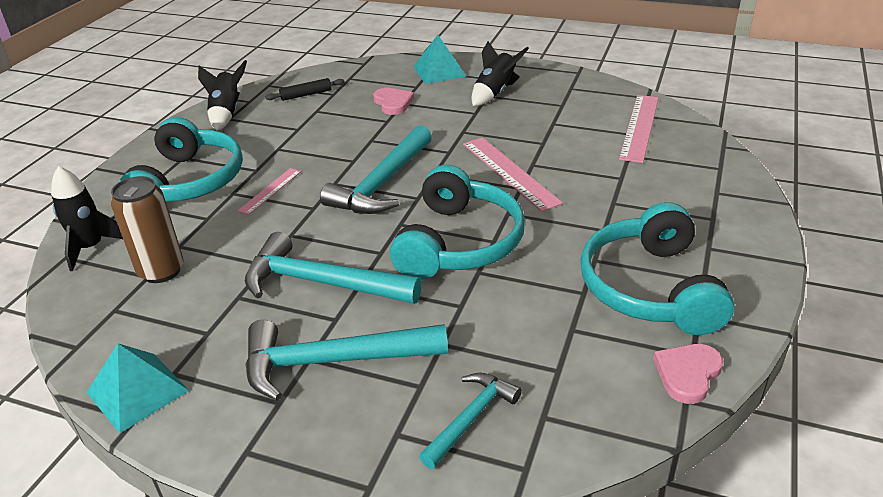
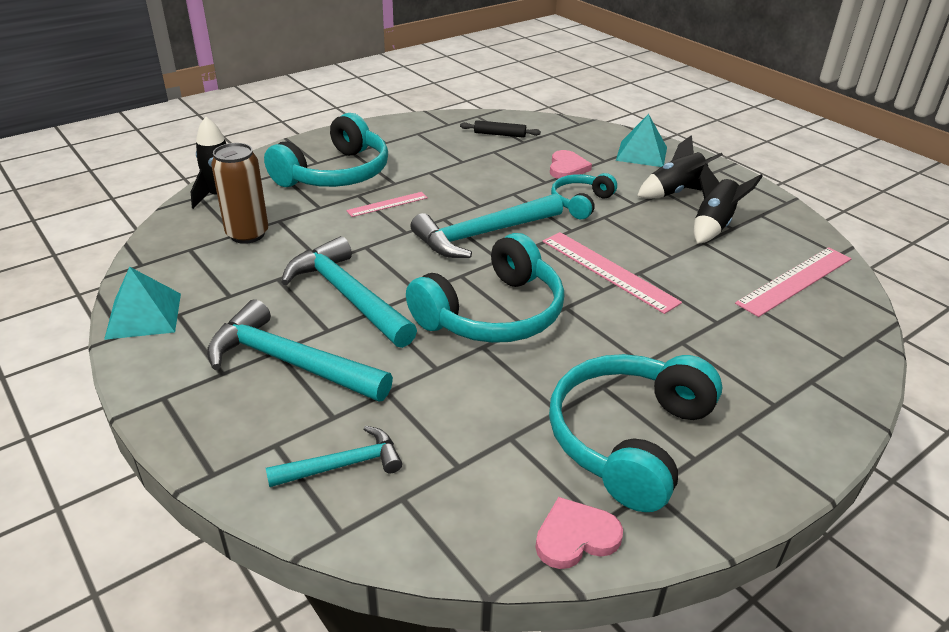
camera: 30 degrees right, 0 degrees up
(226, 113) = (420, 128): black rocket -> black rocket (713, 226)
(433, 127) = (581, 203): none -> turquoise headphones
(509, 172) = (608, 271): pink ruler -> pink ruler turned 45 degrees counterclockwise

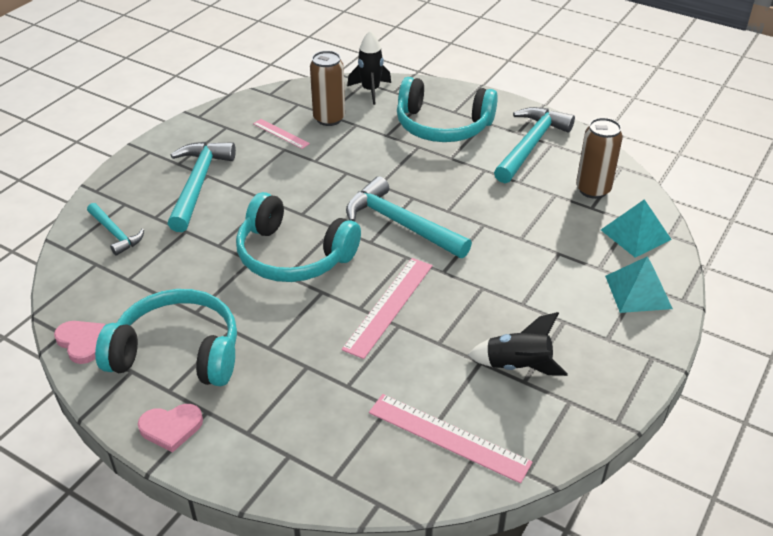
camera: 70 degrees right, 5 degrees up
(143, 315) = (218, 116): turquoise pyramid -> turquoise pyramid (635, 234)
(348, 296) = (279, 184): turquoise hammer -> turquoise hammer (530, 145)
(387, 204) = (413, 164): pink ruler -> pink ruler (281, 134)
(499, 134) = (593, 190): black rolling pin -> brown can
(567, 168) = (559, 246): pink heart -> pink heart (171, 428)
(581, 203) = (496, 268): turquoise headphones -> none
(675, 192) = (569, 329): black rocket -> none

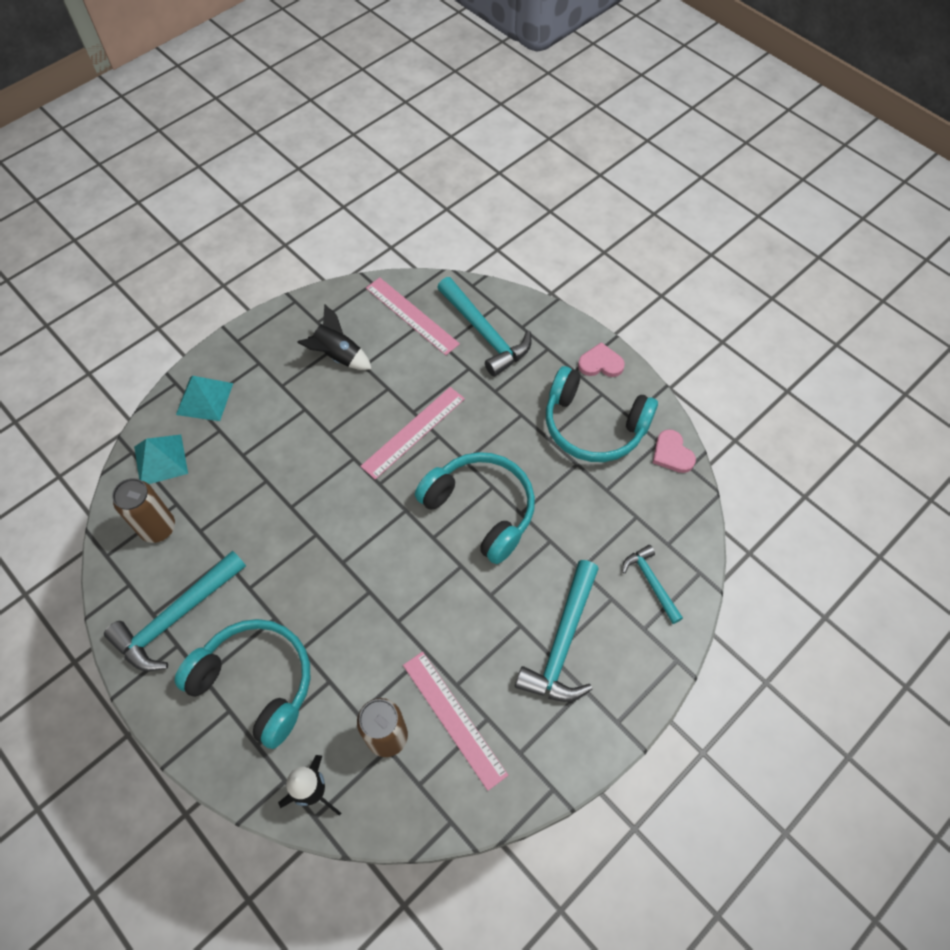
camera: 165 degrees left, 20 degrees up
(281, 134) = (454, 718): pink ruler -> pink ruler, size x1.74
(401, 224) = (368, 526): turquoise hammer -> turquoise hammer (484, 333)

